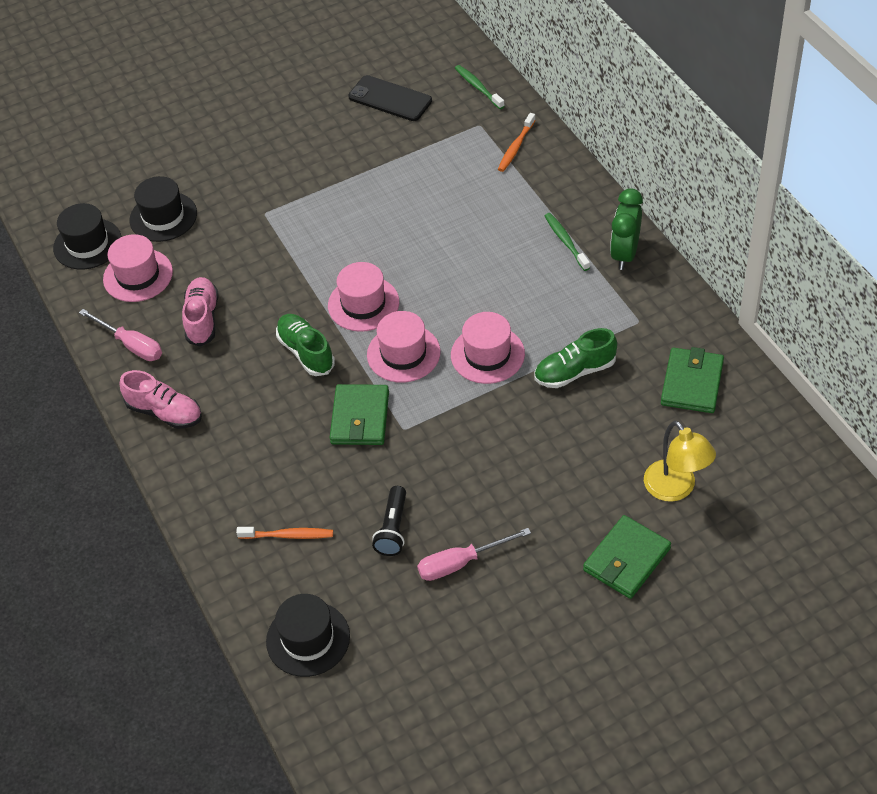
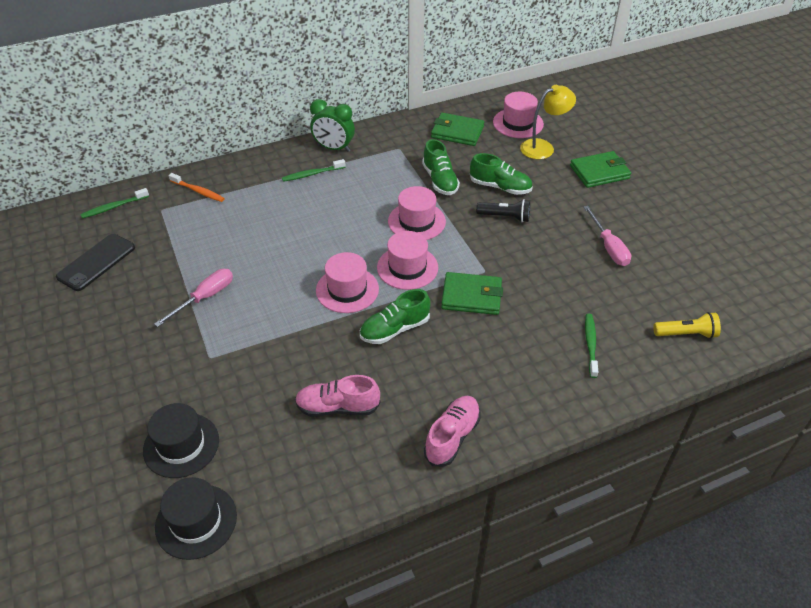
camera: 90 degrees left, 5 degrees down
(131, 345) = (360, 470): pink screwdriver -> pink screwdriver (205, 297)
(138, 275) = (262, 467): pink hat -> pink hat (518, 123)
(288, 535) = (590, 344): orange toothbrush -> green toothbrush
(308, 639) = (686, 334): black hat -> yellow flashlight
(393, 529) = (581, 281): black flashlight -> black flashlight (505, 217)
(571, 439) = (500, 187): none -> green shoe
(627, 559) = (599, 172): green wallet -> green wallet turned 60 degrees counterclockwise

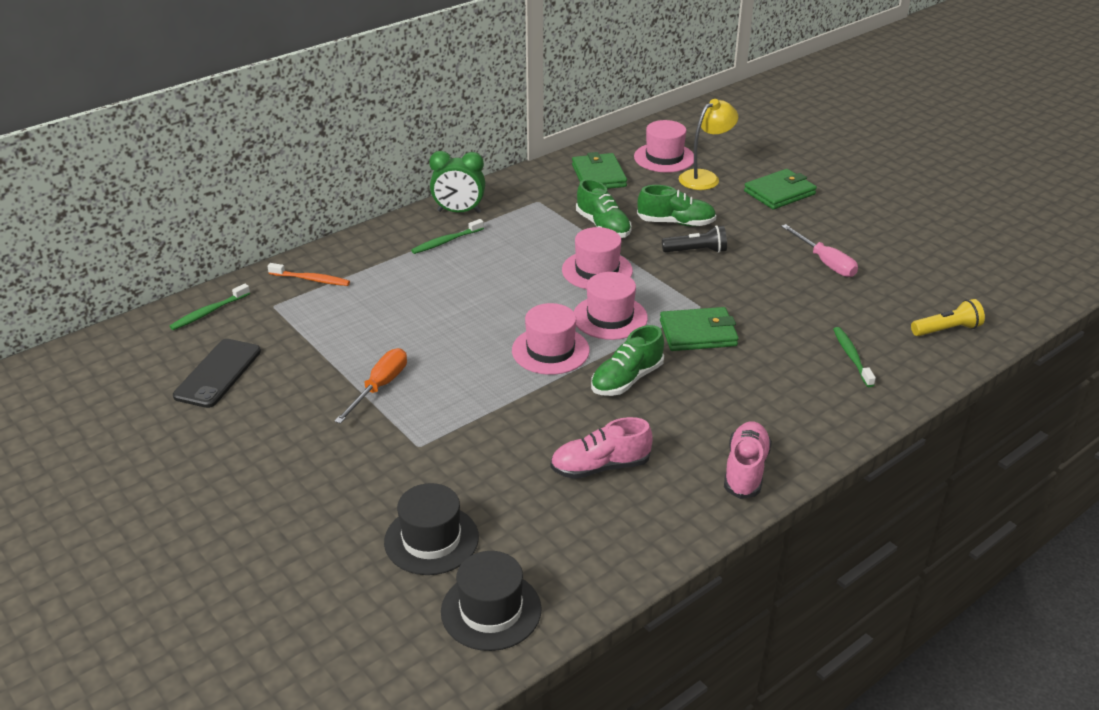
camera: 15 degrees left, 10 degrees down
(205, 297) = (380, 387): pink screwdriver -> orange screwdriver
(457, 132) = (598, 176): green wallet -> green wallet turned 75 degrees clockwise

